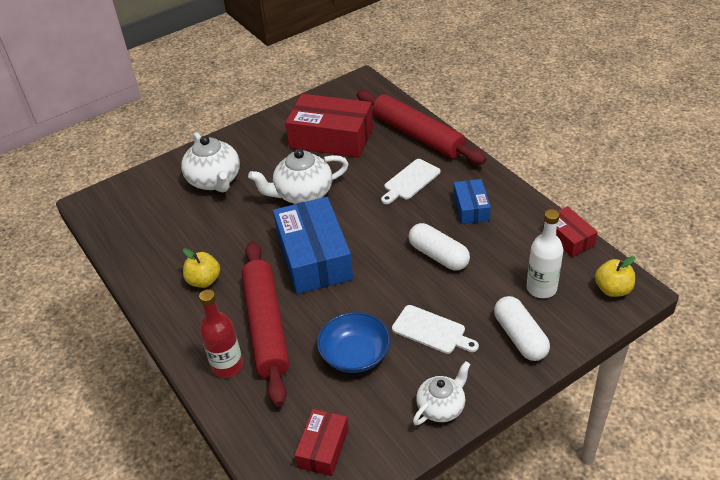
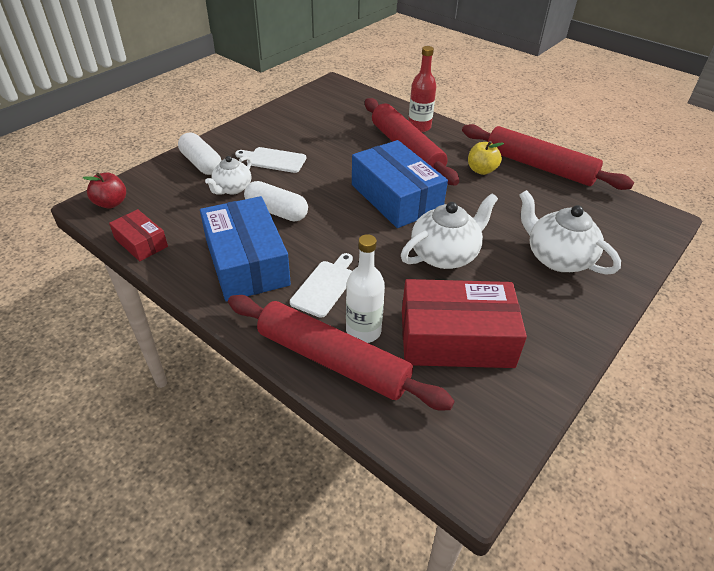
camera: 160 degrees right, 0 degrees up
(139, 277) = (539, 166): none -> red rolling pin
(323, 448) = (332, 102): red box -> none
(355, 354) = (329, 141): blue bowl -> none
(441, 407) = (260, 124): white teapot -> white teapot (232, 188)
(471, 208) = (247, 262): blue box -> blue box, size x1.92
(541, 288) = (178, 197): white bottle -> white bottle (363, 331)
(612, 289) = (111, 203): yellow apple -> red apple

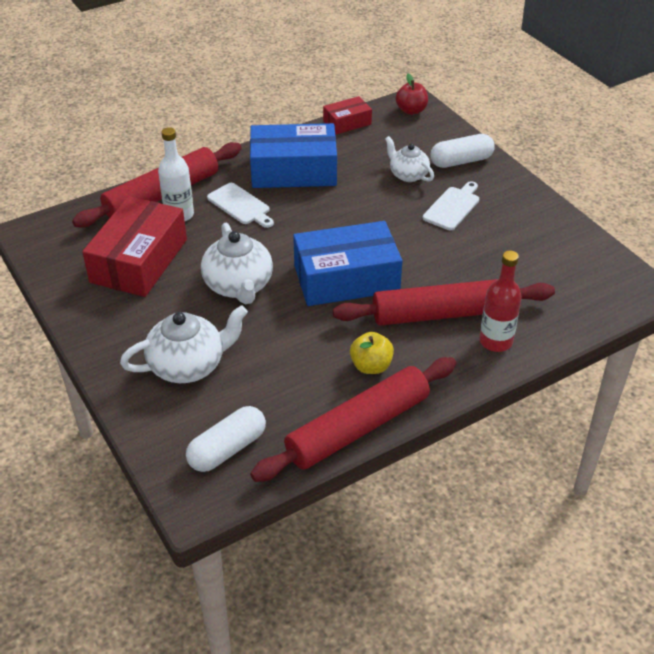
camera: 110 degrees right, 0 degrees up
(276, 212) = (357, 195): white capsule -> white capsule (227, 449)

